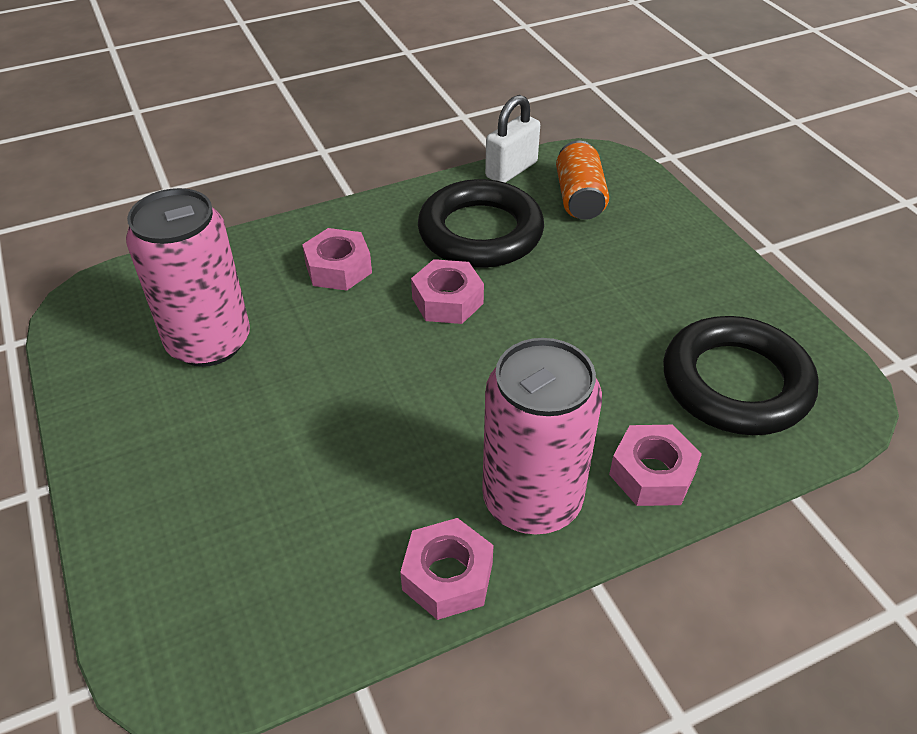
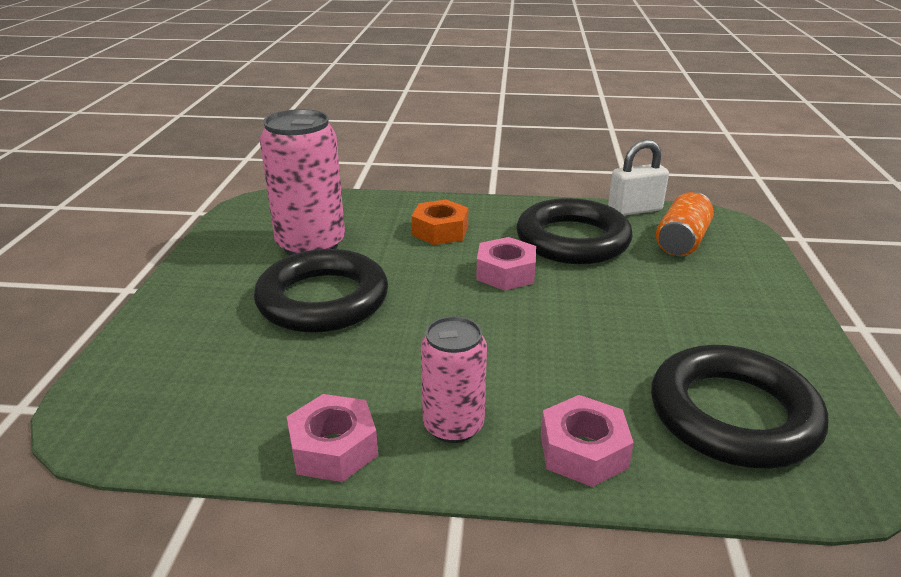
camera: 30 degrees right, 15 degrees down
(288, 411) = (323, 300): none -> black ring
(338, 268) = (440, 231): pink nut -> orange nut
(532, 500) = (453, 425): pink can -> pink can, size x0.61

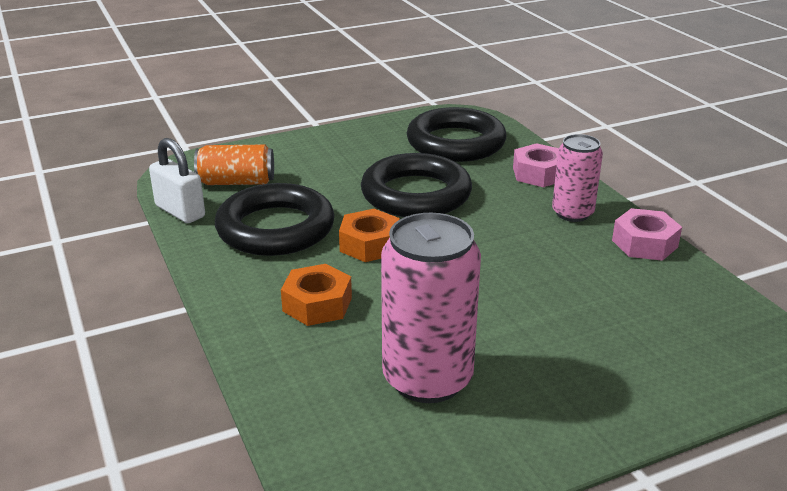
camera: 120 degrees left, 0 degrees up
(323, 300) = (512, 320): black ring -> black ring (416, 194)
(506, 273) = (369, 244): pink nut -> orange nut

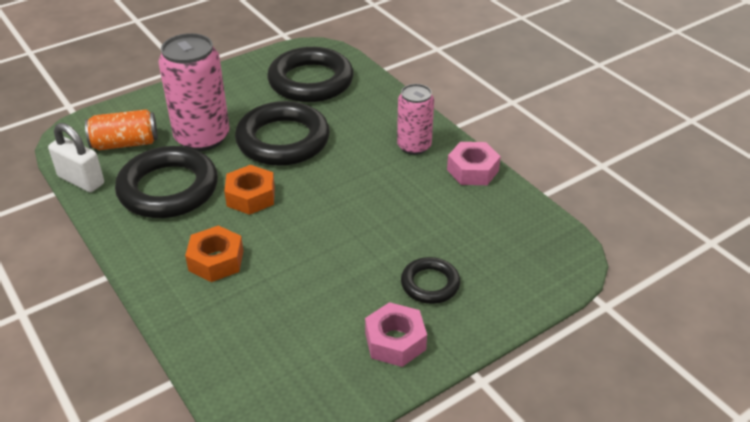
camera: 10 degrees left, 10 degrees up
(427, 379) = (313, 318): pink can -> pink can (202, 137)
(538, 174) = (383, 108): pink nut -> pink nut (395, 341)
(582, 358) = (430, 284): none -> black ring

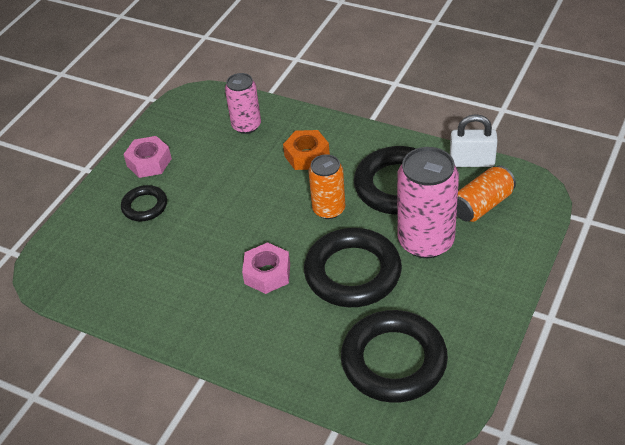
camera: 155 degrees right, 5 degrees up
(251, 196) = (329, 209): orange nut -> orange can
(414, 146) = (227, 324): pink can -> pink can (246, 125)
(472, 170) = (157, 322): pink nut -> pink nut (267, 273)

